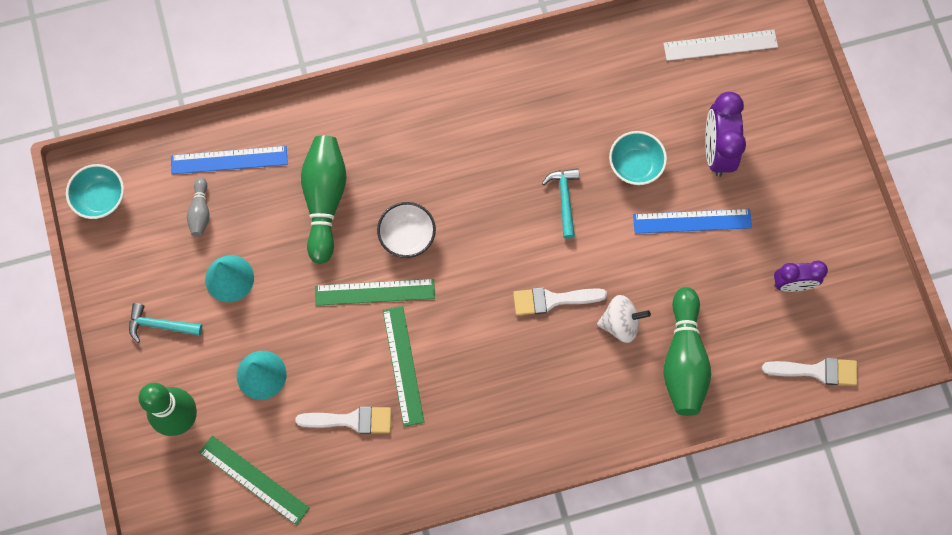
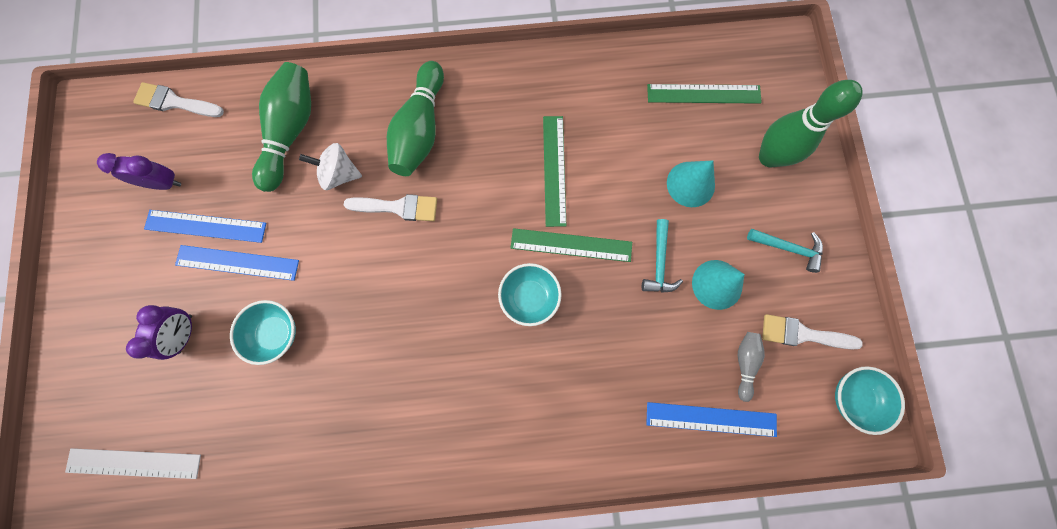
camera: 170 degrees left, 5 degrees up
(254, 480) = (703, 93): green ruler -> green ruler turned 45 degrees counterclockwise
(325, 200) = (610, 352): green bowling pin -> green bowling pin (420, 130)
(351, 420) = (609, 129): white brush -> white brush (802, 334)
(407, 236) = (529, 297): white bowl -> turquoise bowl
(564, 199) = (359, 309): turquoise hammer -> turquoise hammer (659, 263)
(716, 151) = (185, 334): purple clock -> purple clock, size x0.66
(735, 250) = (206, 226): none -> blue ruler

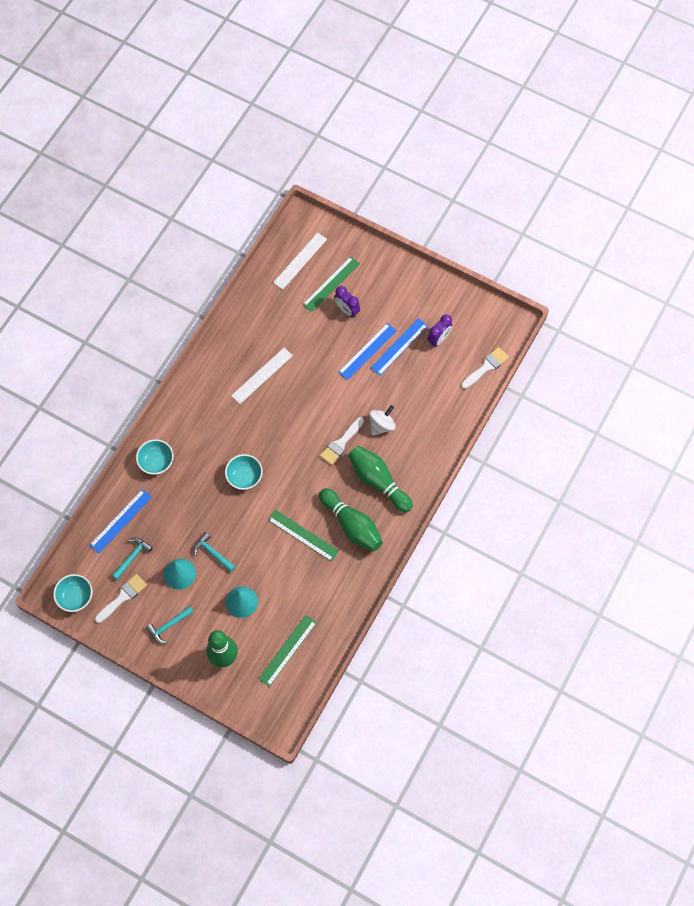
camera: 125 degrees right, 10 degrees down
(275, 333) = (317, 349): turquoise bowl -> turquoise bowl (156, 462)
(291, 132) = (425, 415): green bowling pin -> green bowling pin (352, 525)
(364, 382) = (262, 375): none -> white ruler
(571, 245) = (255, 515): green ruler -> green ruler (331, 284)
(744, 363) = (132, 557): grey bowling pin -> turquoise hammer

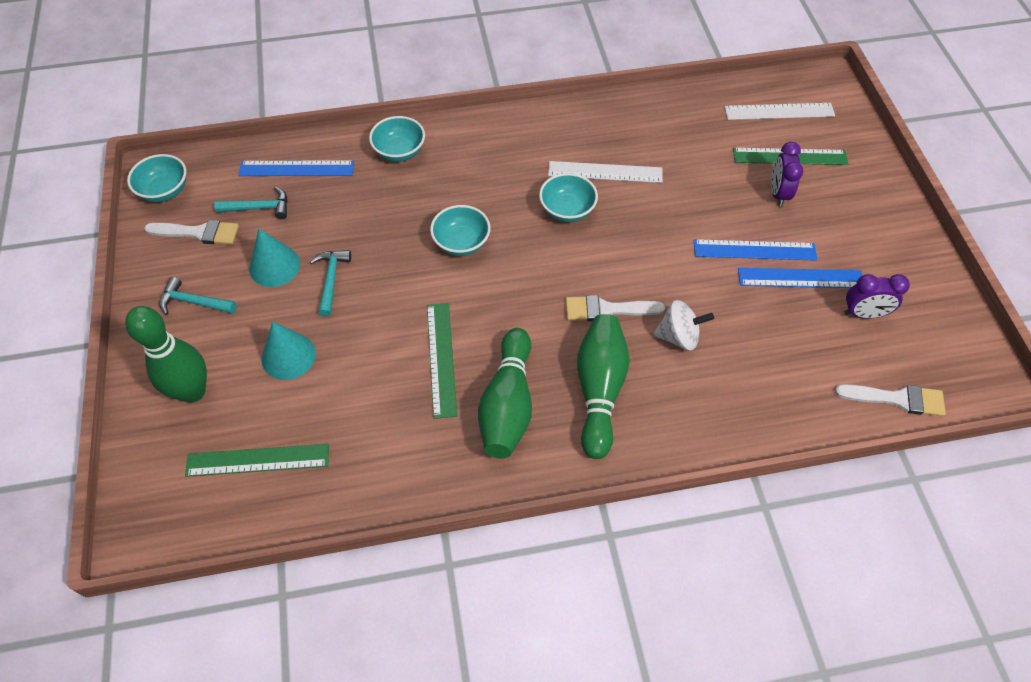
camera: 50 degrees right, 10 degrees down
(269, 413) = (567, 210): none -> turquoise bowl

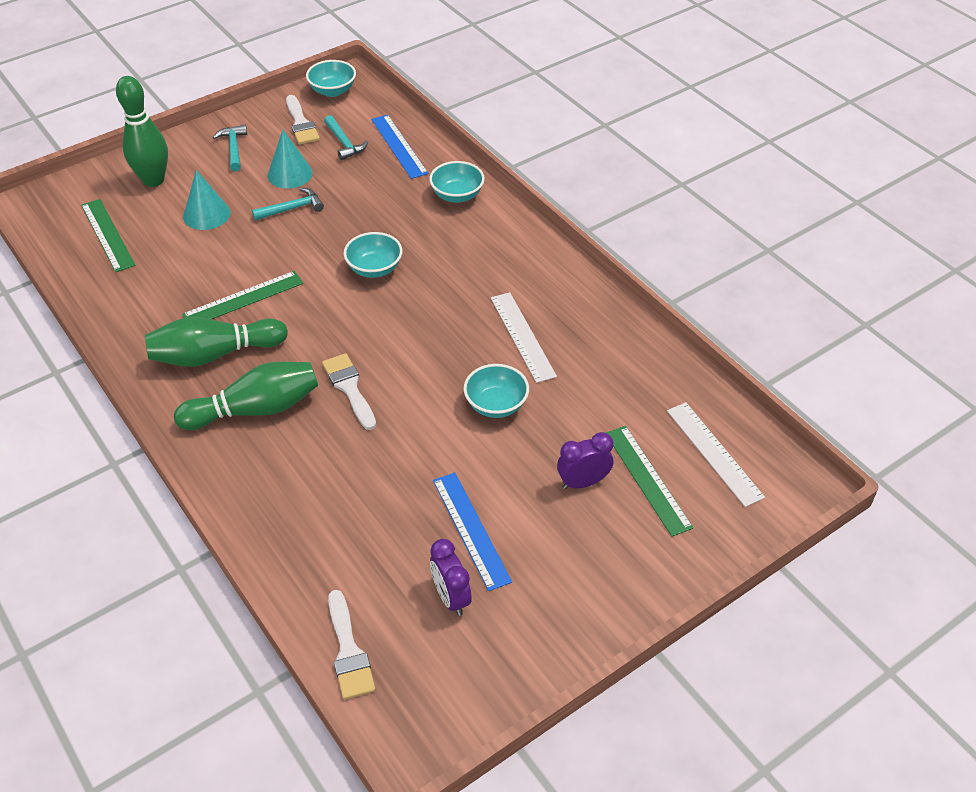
camera: 65 degrees right, 10 degrees down
(567, 210) = (455, 324): turquoise bowl -> turquoise bowl (496, 405)
(678, 336) = (343, 449): white spinning top -> none
(754, 250) = (488, 481): blue ruler -> none

